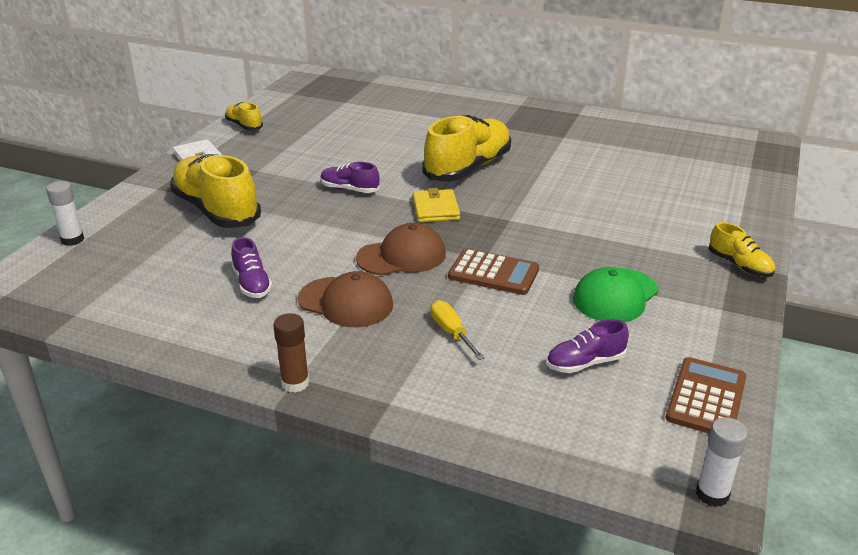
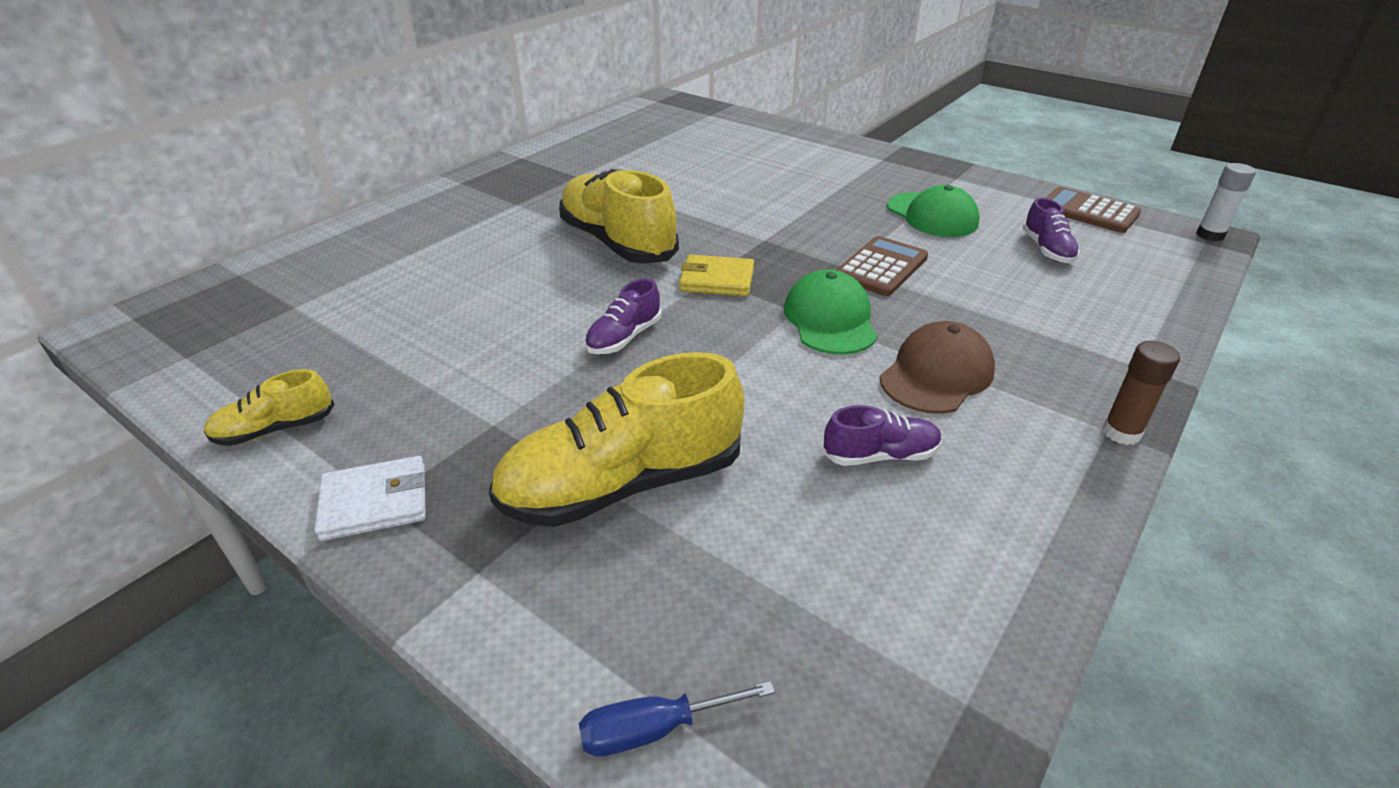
camera: 75 degrees left, 5 degrees up
(72, 240) = (654, 729): white glue stick -> blue screwdriver
(401, 256) = (830, 319): brown cap -> green cap
(451, 332) = (1000, 310): yellow screwdriver -> none
(739, 265) = (887, 157): yellow shoe -> none

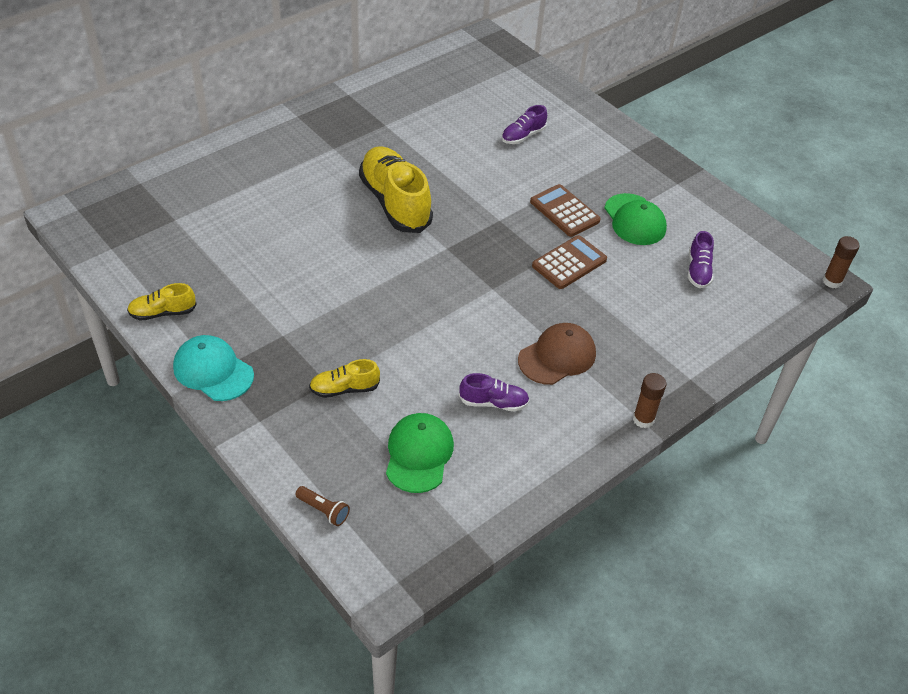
camera: 10 degrees right, 10 degrees up
(375, 502) = (213, 371): white wallet -> turquoise cap
(622, 484) = (344, 389): yellow shoe -> yellow shoe, size x0.49
(624, 338) = (375, 288): purple shoe -> purple shoe (523, 136)
(654, 729) = (323, 510): blue screwdriver -> brown flashlight
(717, 280) = (451, 251): yellow wallet -> none
(830, 319) = (512, 300): green cap -> green cap (419, 454)
(1088, 211) = (757, 239): brown calculator -> brown calculator (564, 211)
(1210, 235) = (832, 281): white glue stick -> brown glue stick

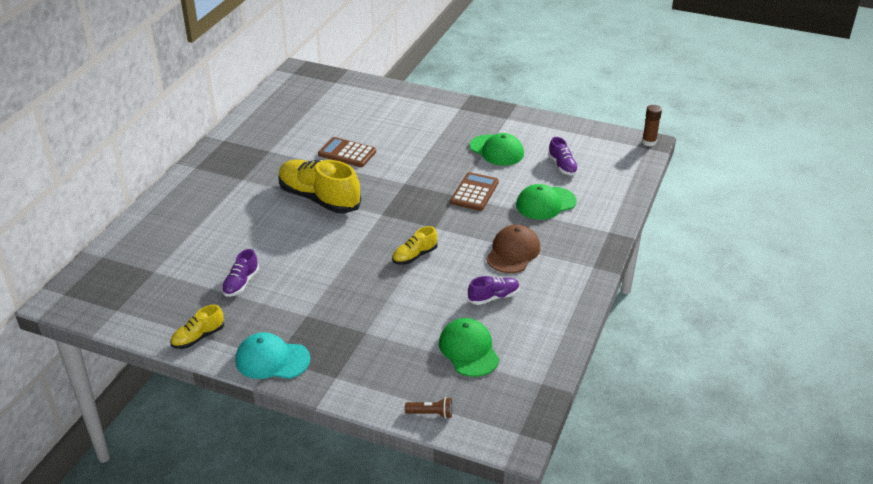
camera: 25 degrees left, 10 degrees down
(344, 389) = (381, 331): yellow shoe -> yellow shoe (414, 256)
(523, 136) = (377, 124): purple shoe -> purple shoe (241, 283)
(564, 211) = (445, 162): brown calculator -> brown calculator (347, 153)
(641, 311) = (545, 203): none -> green cap
(643, 419) = (598, 267): brown glue stick -> none

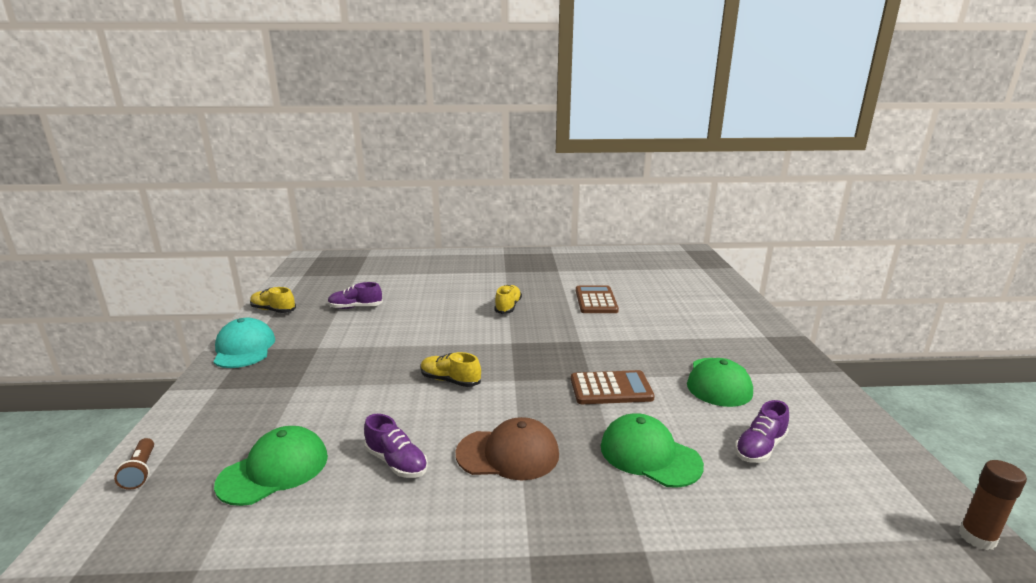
camera: 65 degrees right, 15 degrees down
(319, 199) = (508, 307): yellow shoe -> yellow shoe, size x0.49

